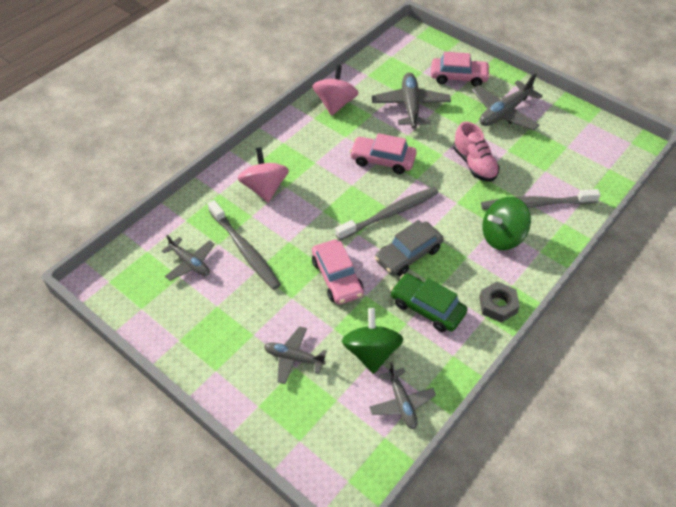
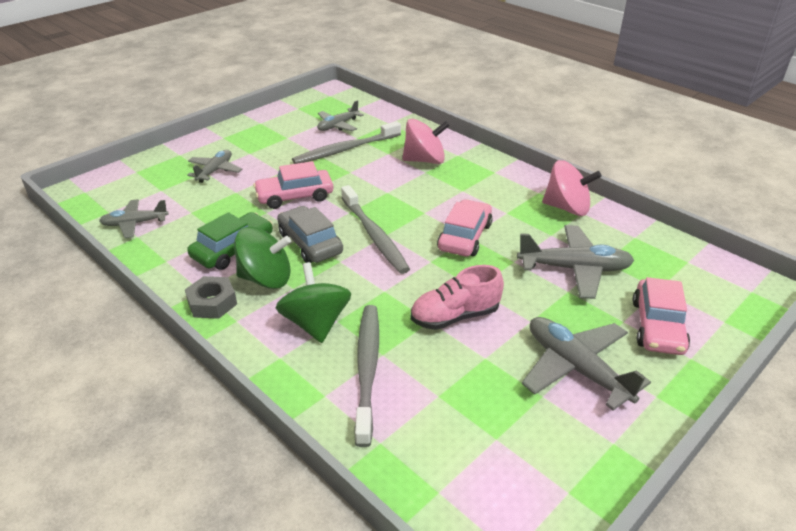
camera: 95 degrees right, 15 degrees down
(371, 352) = (198, 210): green spinning top -> green spinning top (266, 279)

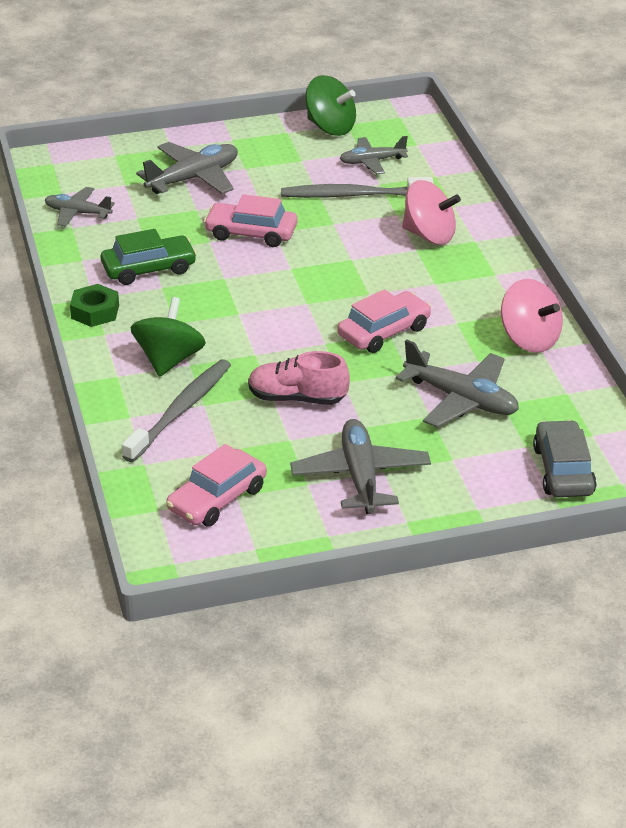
camera: 30 degrees right, 0 degrees up
(212, 303) = (95, 312): grey nut -> green nut
(215, 171) = (193, 178): grey plane -> grey plane, size x1.59
(266, 279) = (157, 306): green spinning top -> green spinning top (330, 127)
(310, 243) = (225, 287): grey car -> grey car (563, 470)
(374, 236) = (294, 300): grey toothbrush -> none
(657, 326) = (480, 475): pink car -> pink car (217, 499)

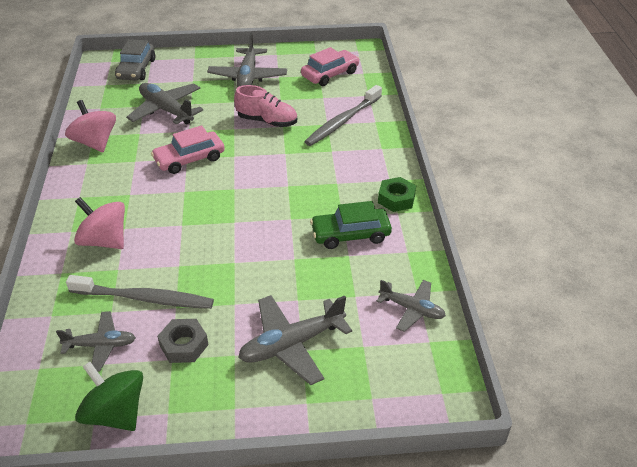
camera: 170 degrees left, 5 degrees up
(169, 360) = (345, 155): green spinning top -> none
(251, 233) = (255, 262): pink car -> none
(295, 169) = (184, 345): none -> grey nut

